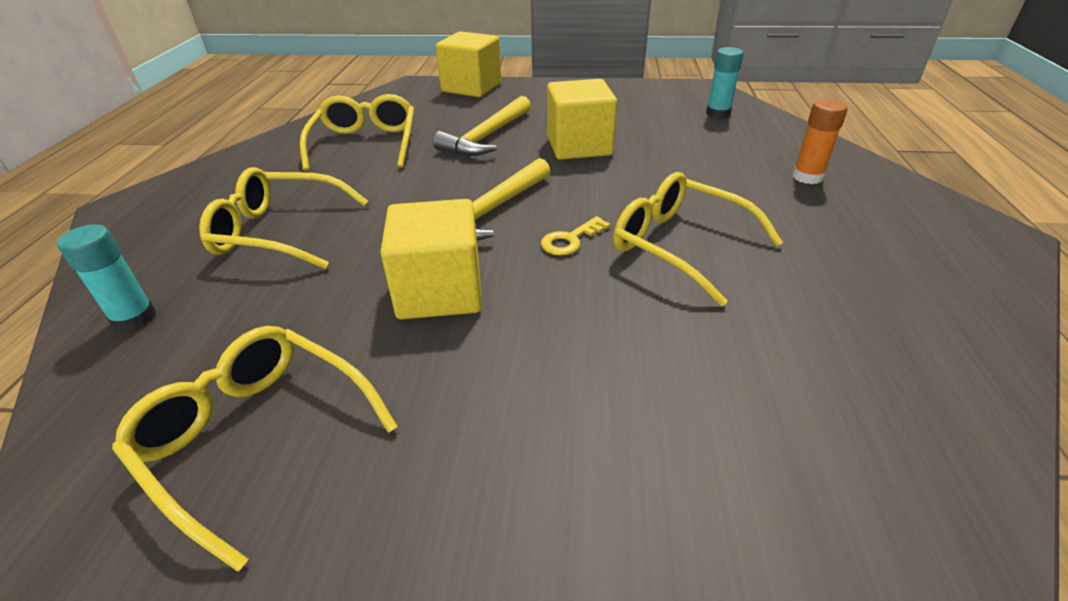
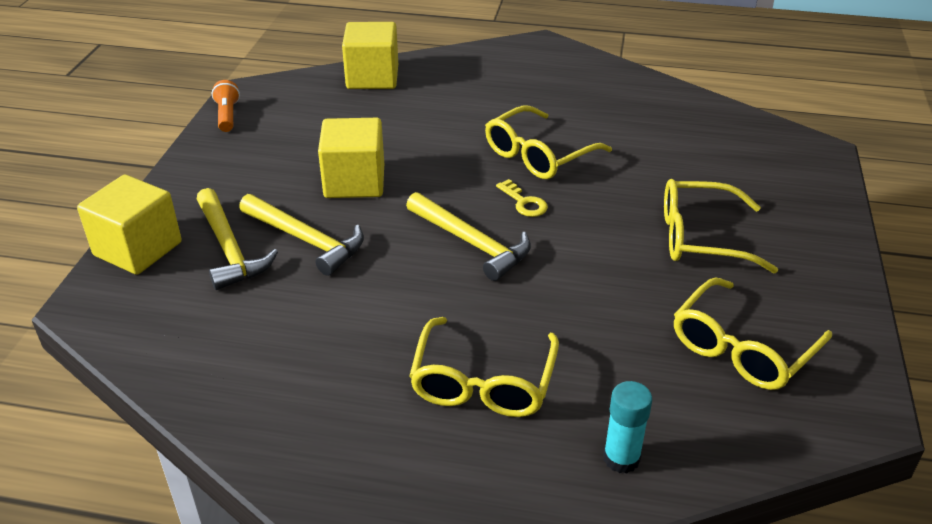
camera: 85 degrees left, 0 degrees up
(365, 144) = (284, 337): yellow glasses -> yellow glasses (701, 238)
(439, 291) = (588, 271): yellow cube -> yellow cube (372, 77)
(473, 113) = (229, 249): none -> yellow hammer
(659, 87) = (227, 116): none -> orange flashlight
(718, 113) = (314, 96): turquoise glue stick -> none
(807, 177) = (451, 84): orange glue stick -> none

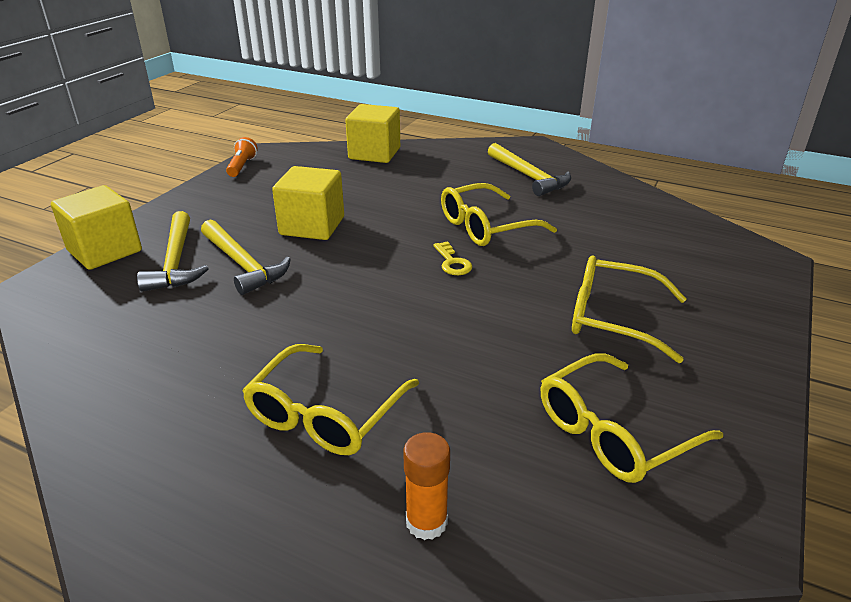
camera: 15 degrees right, 5 degrees down
(471, 243) = (385, 288): yellow hammer -> yellow hammer (528, 177)
(621, 458) = (426, 522): turquoise glue stick -> orange glue stick

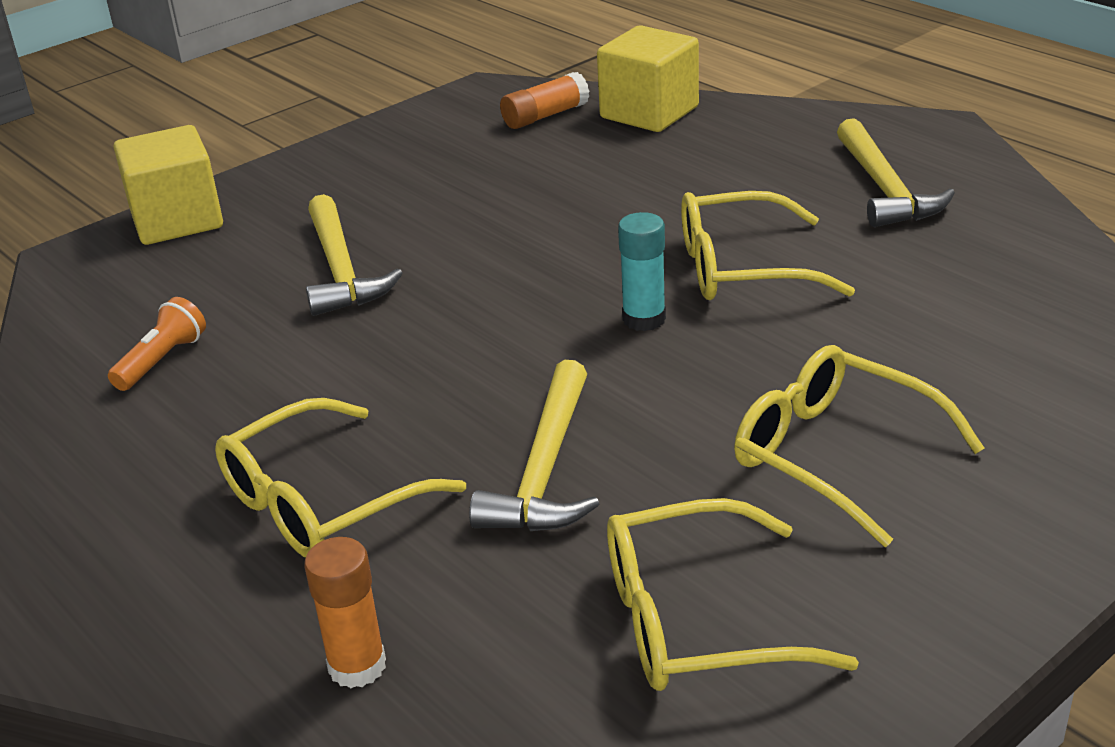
camera: 25 degrees right, 0 degrees up
(175, 262) = (256, 251): yellow hammer -> yellow hammer (544, 469)
(242, 166) = (431, 111): orange flashlight -> orange flashlight (162, 360)
(312, 226) = (473, 225): yellow cube -> none
(315, 161) = (545, 116): none -> orange glue stick
(452, 262) = (644, 319): yellow key -> turquoise glue stick

